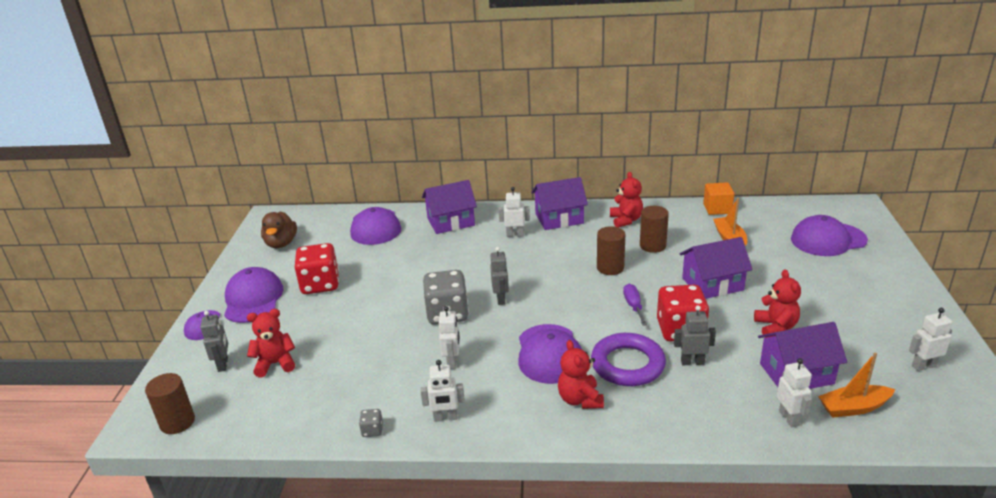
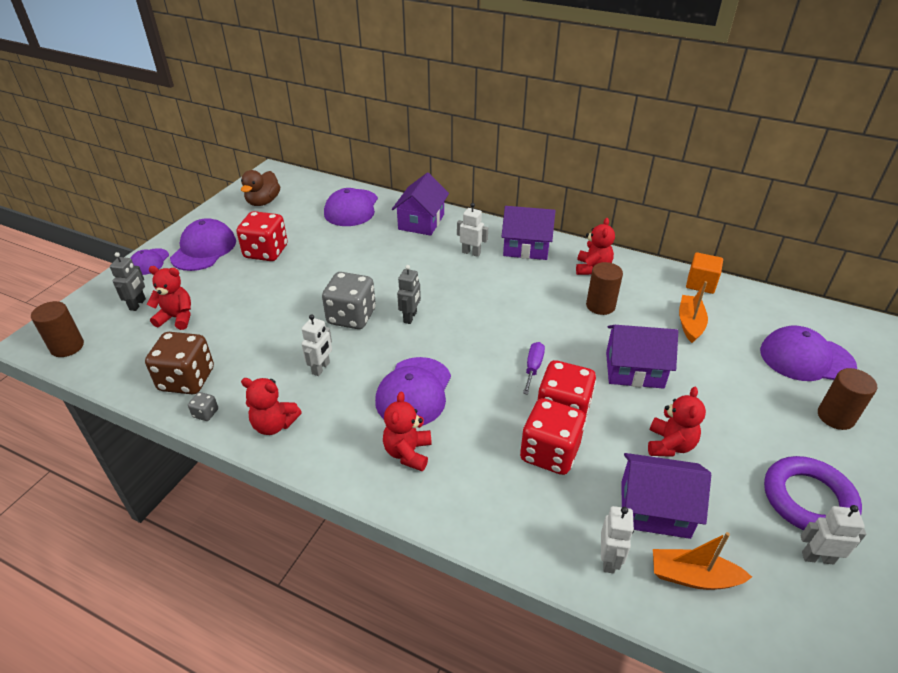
camera: 20 degrees right, 10 degrees up
(330, 410) = (187, 379): none -> brown dice
(445, 418) = (274, 425): white robot -> red teddy bear
(451, 222) = (421, 222): purple house -> purple house turned 75 degrees counterclockwise
(610, 268) = (539, 317): brown cylinder -> brown cylinder (835, 417)
(627, 364) = (481, 431): purple ring -> purple ring (808, 499)
(692, 362) = (549, 453): grey robot -> red dice

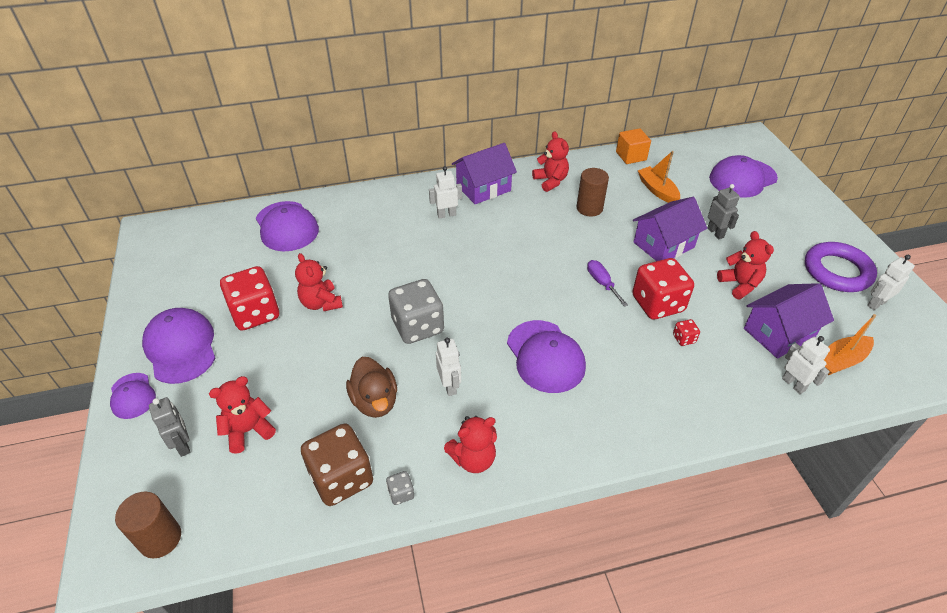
camera: 40 degrees left, 5 degrees up
(263, 202) = (182, 265): brown duck -> brown duck (375, 401)
(408, 453) = (599, 405): red teddy bear -> red teddy bear (321, 303)
(410, 317) = (466, 297): grey robot -> grey robot (715, 233)
(421, 222) = (370, 208): purple house -> none
(549, 453) = (684, 339): red dice -> red dice, size x0.42
(835, 417) = (795, 209): brown cylinder -> none

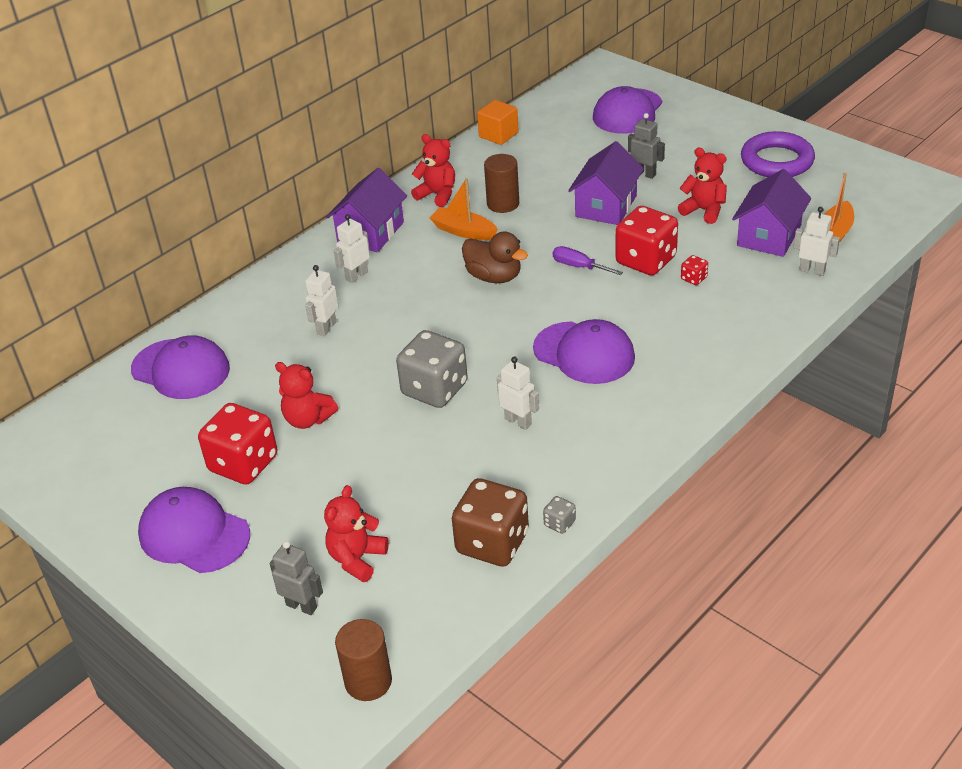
camera: 30 degrees left, 5 degrees down
(132, 396) = (191, 600): purple cap -> none
(375, 401) = (459, 470): brown duck -> brown duck (494, 277)
(473, 459) = (597, 464): red teddy bear -> none
(657, 190) = (555, 158): orange boat -> orange boat (464, 231)
(876, 304) = (828, 174): white robot -> white robot (326, 328)

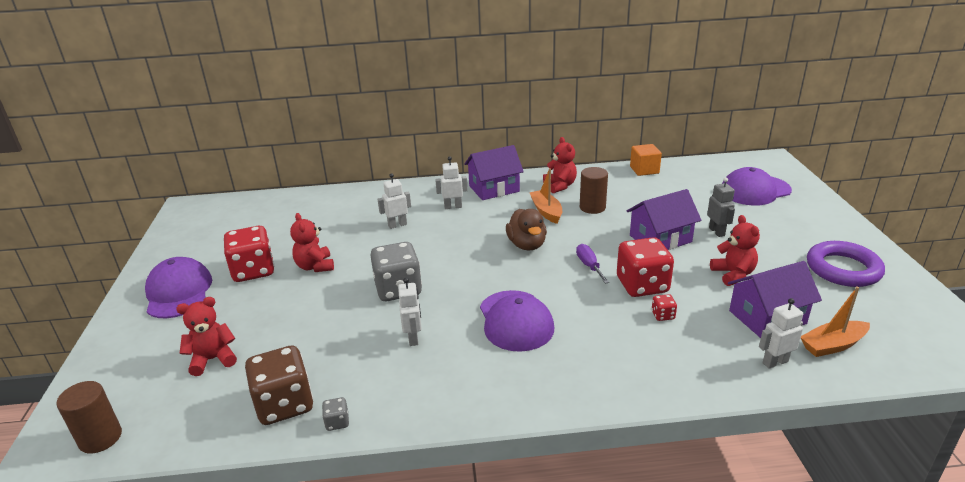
camera: 40 degrees right, 10 degrees down
(181, 369) = (305, 209): purple cap -> none
(302, 606) = (151, 366): grey robot -> none
(812, 270) = (775, 362): white robot -> white robot turned 90 degrees counterclockwise

